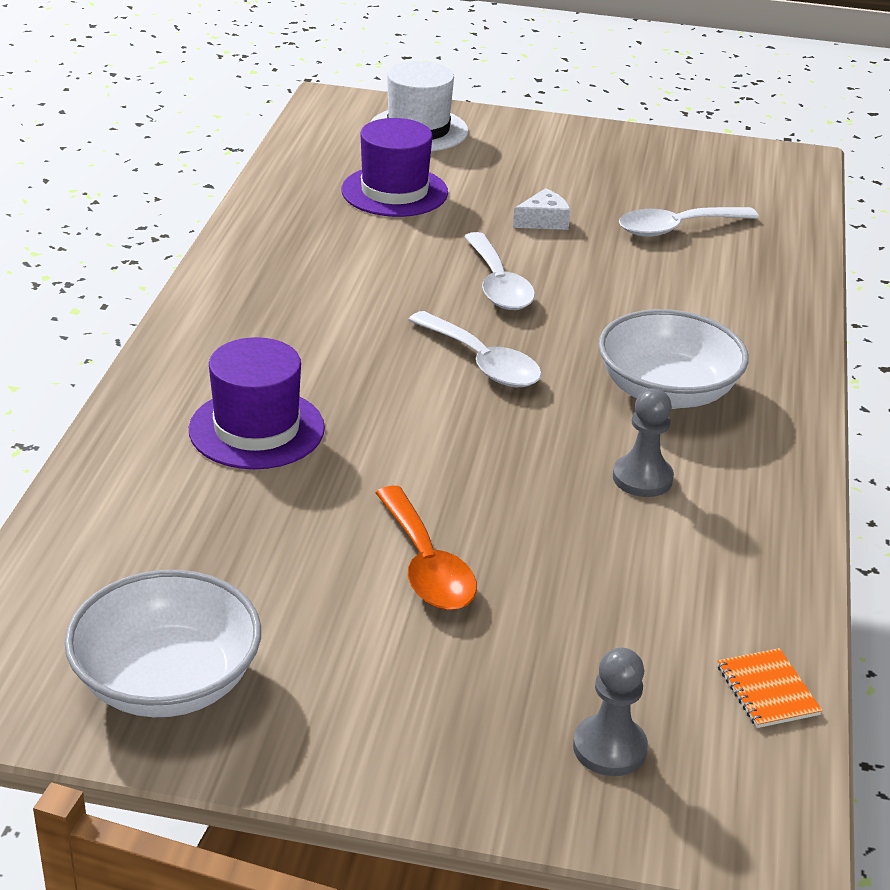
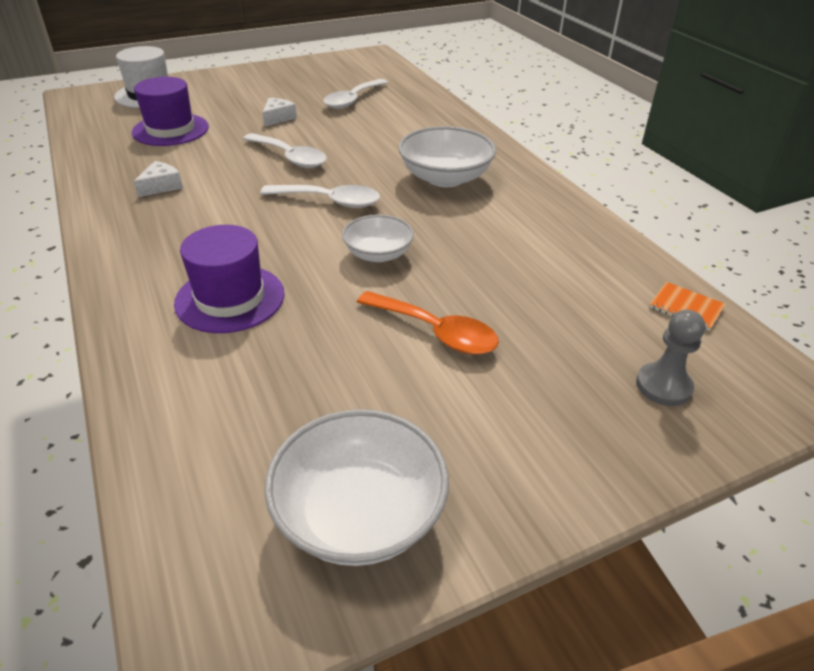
camera: 35 degrees left, 5 degrees up
(313, 266) = (161, 186): none -> white cheese
(465, 451) = (378, 254): none -> white bowl
(642, 478) = (488, 226): grey pawn -> none

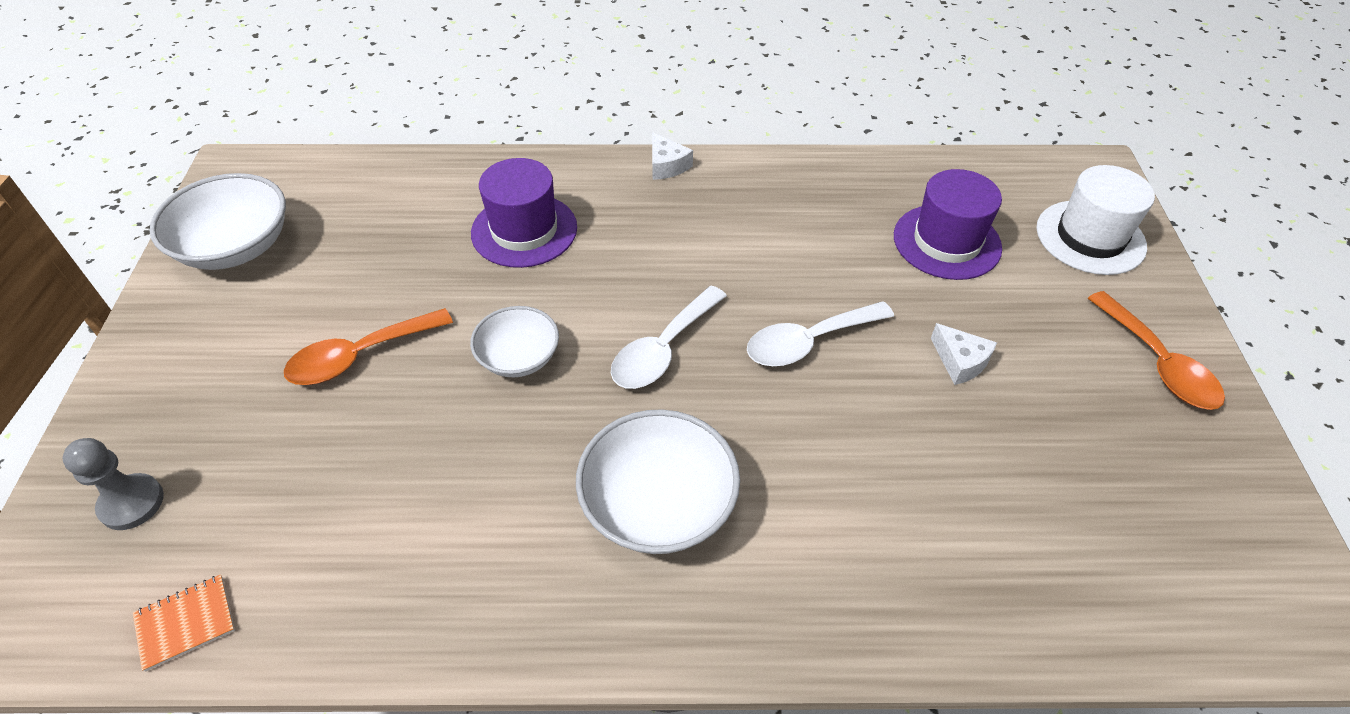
camera: 115 degrees right, 10 degrees up
(161, 186) = (779, 215): white cheese -> white cheese (666, 165)
(249, 78) = (1158, 364): none -> orange spoon
(352, 100) = (1021, 487): white spoon -> none

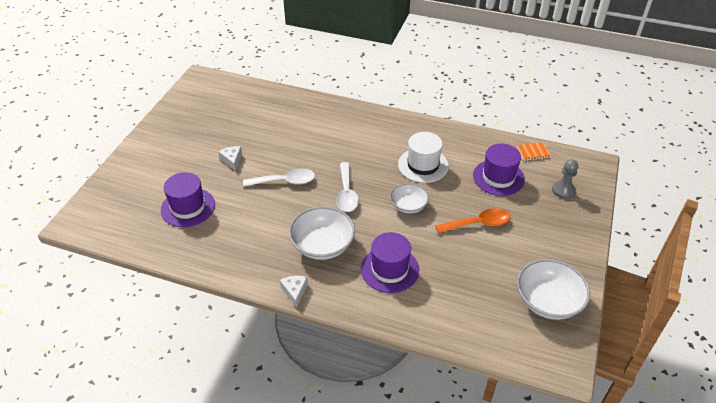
camera: 160 degrees left, 5 degrees down
(303, 496) = (498, 177): none -> purple hat
(658, 504) = (372, 146): white bowl -> white bowl (322, 245)
(663, 350) = (346, 193): white spoon -> white spoon turned 120 degrees clockwise
(1090, 237) = (122, 192): white hat -> white hat (423, 165)
(1158, 364) = (160, 141): orange spoon -> none

